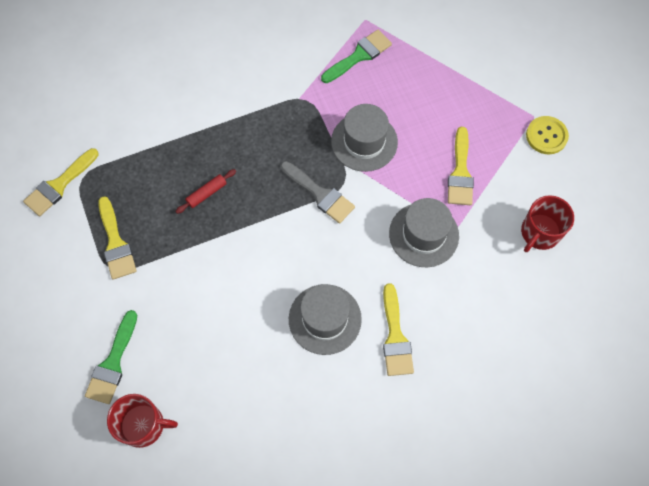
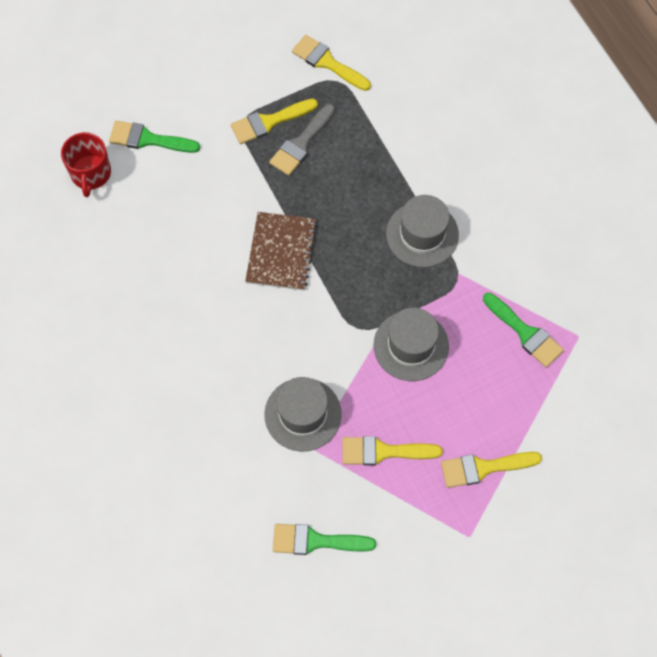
camera: 85 degrees right, 0 degrees up
(207, 193) = (331, 195): red rolling pin -> none
(260, 242) = (281, 252): none -> brown notebook
(320, 194) = (341, 305): grey brush -> grey brush (301, 143)
(325, 319) = (201, 321): grey hat -> grey hat (422, 234)
(395, 336) = (186, 390): yellow brush -> yellow brush (483, 468)
(539, 233) = (315, 541): red mug -> green brush
(546, 136) = (443, 551): yellow button -> none

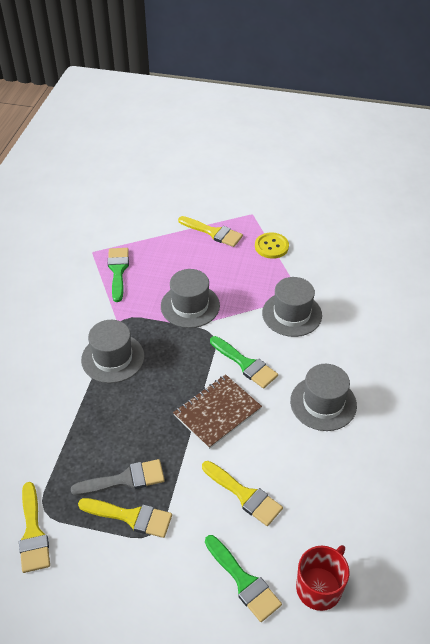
camera: 140 degrees left, 20 degrees down
(196, 330) = (323, 403): none -> grey hat
(315, 541) = (338, 257): green brush -> green brush (245, 364)
(383, 451) = (260, 270): yellow brush -> yellow brush (244, 495)
(401, 498) = (271, 246): none -> yellow button

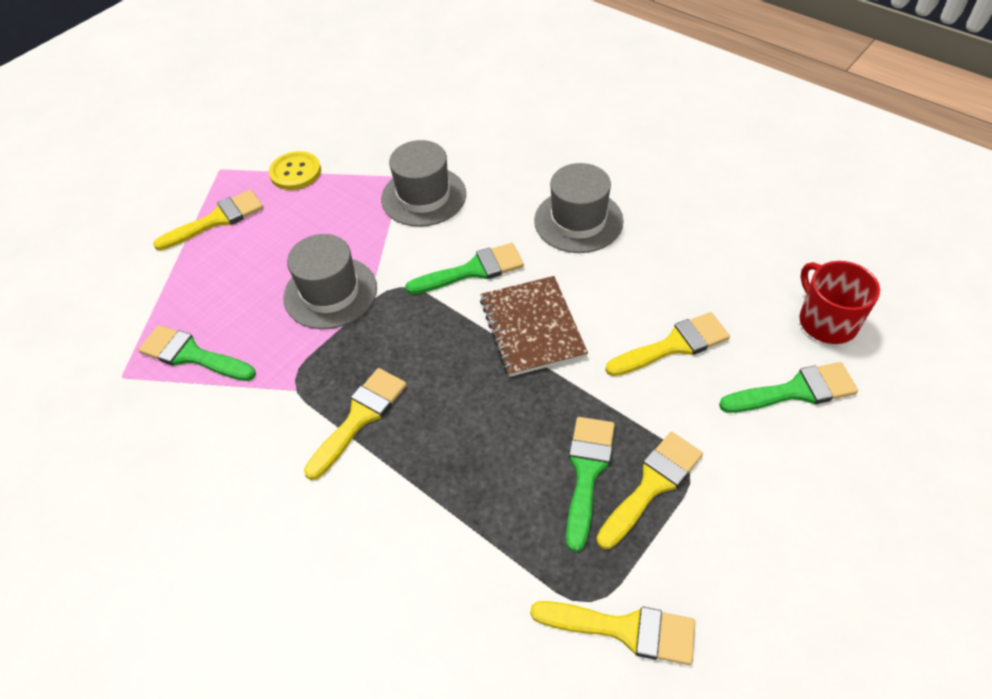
camera: 60 degrees left, 5 degrees up
(113, 358) = (360, 417): grey hat -> yellow brush
(125, 479) = (587, 472): grey brush -> green brush

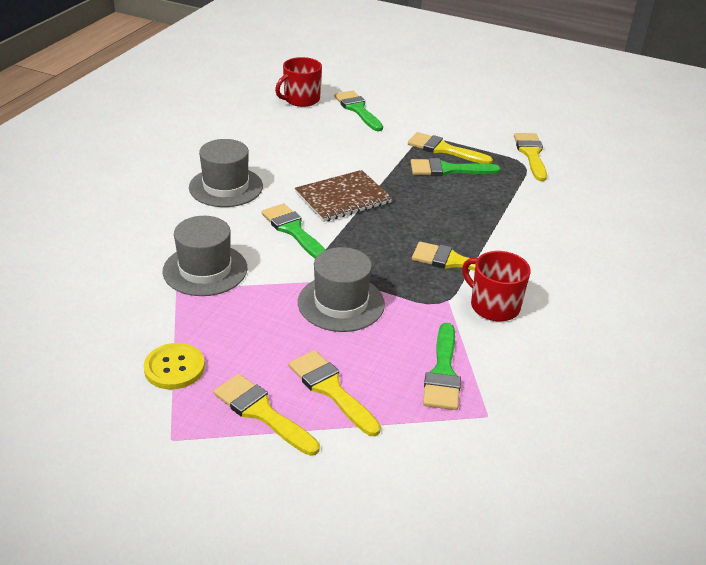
camera: 110 degrees left, 15 degrees down
(265, 433) = (494, 306): none -> red mug
(673, 345) = (338, 145): yellow brush -> yellow brush (331, 389)

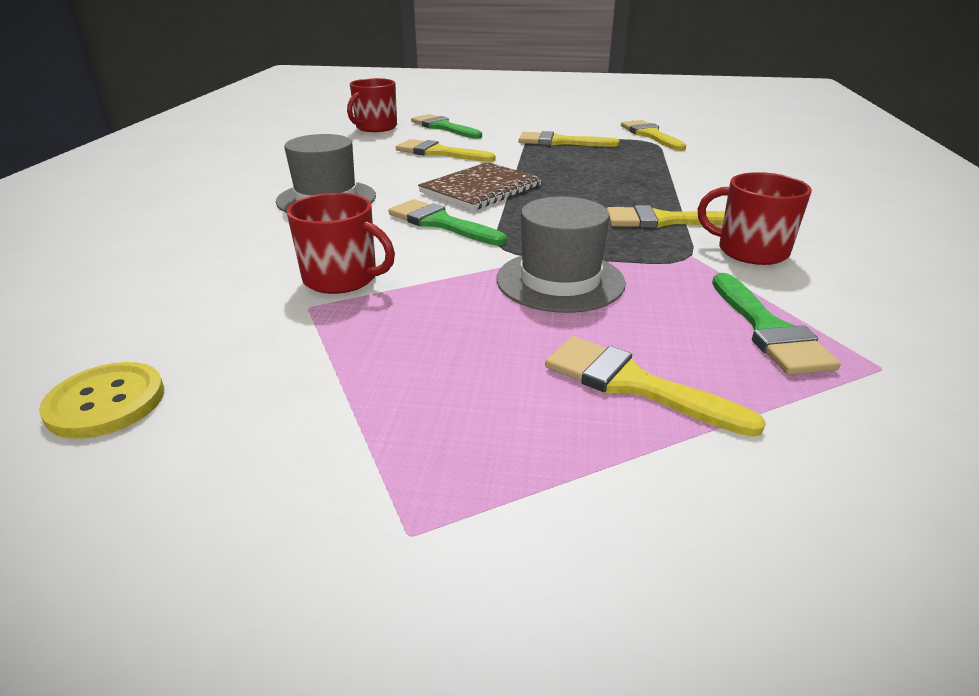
camera: 15 degrees left, 5 degrees down
(174, 368) = (355, 410): yellow button -> yellow button (106, 402)
(205, 270) = (342, 278): grey hat -> red mug
(262, 412) = (550, 444): yellow brush -> yellow brush (439, 153)
(447, 170) = (578, 154): green brush -> none

